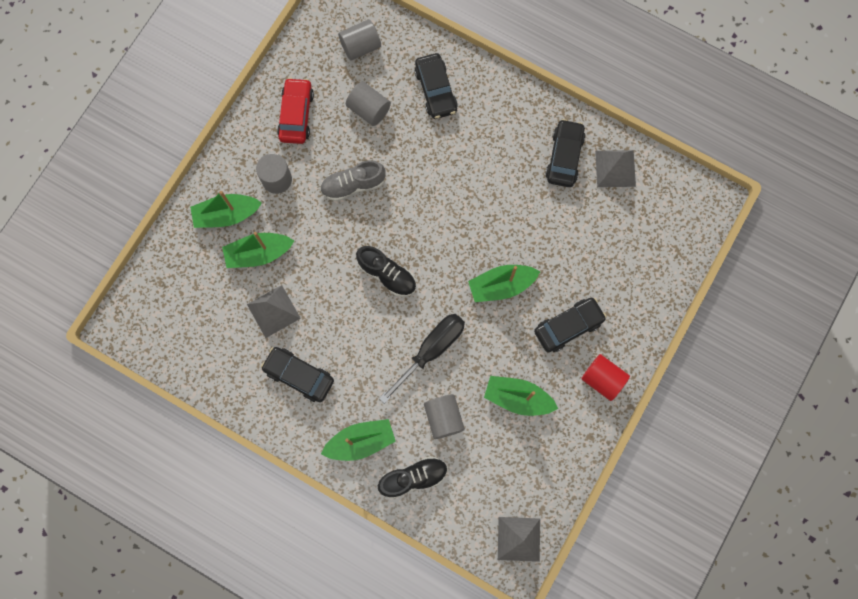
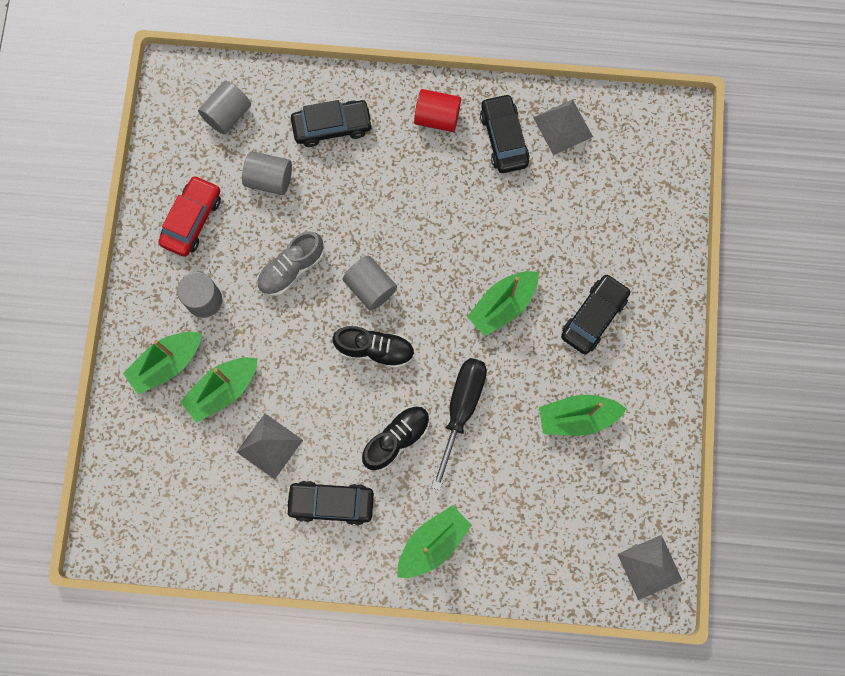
camera: 25 degrees left, 0 degrees up
(296, 115) = (192, 220): red car -> red car turned 45 degrees clockwise
(413, 478) = (507, 555): black shoe -> black shoe (396, 439)
(435, 90) = (332, 127): black car -> black car turned 60 degrees counterclockwise
(443, 418) = (509, 475): grey cylinder -> grey cylinder (370, 287)
(602, 379) = (655, 356): red cylinder -> red cylinder (437, 117)

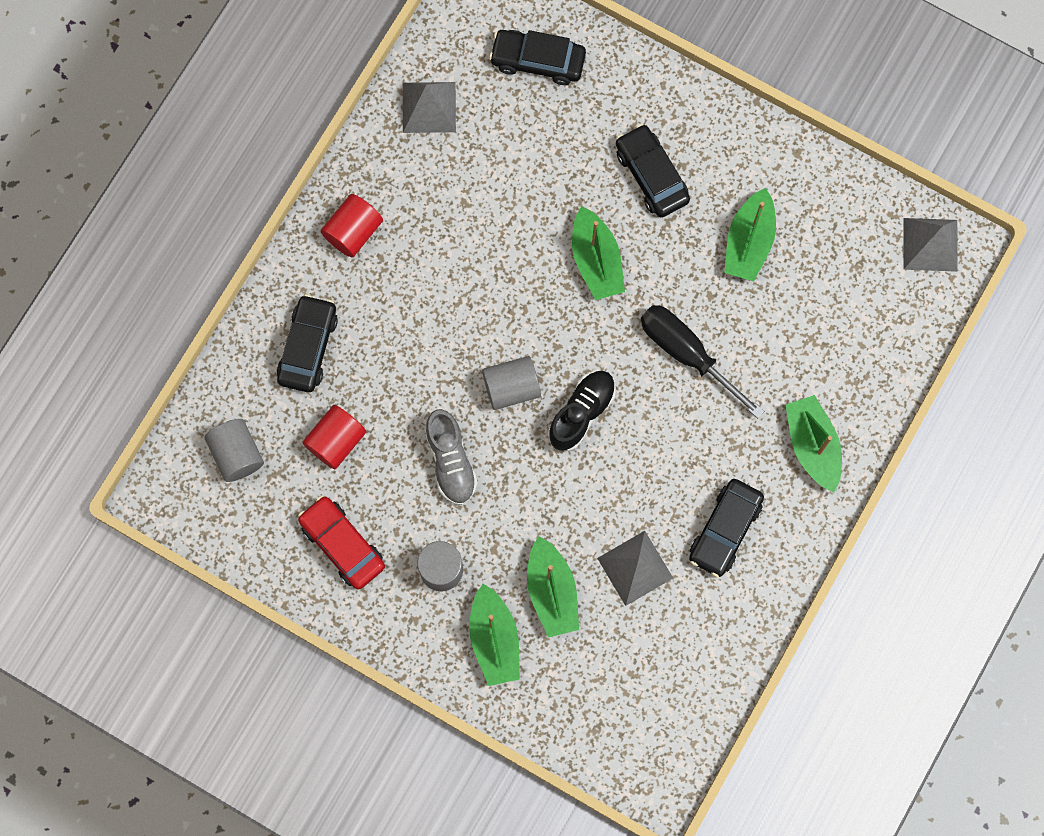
camera: 65 degrees left, 0 degrees up
(269, 179) = (336, 441): grey cylinder -> red cylinder
(396, 439) = (688, 433): black shoe -> none
(504, 138) = (411, 173): black car -> black car (538, 61)

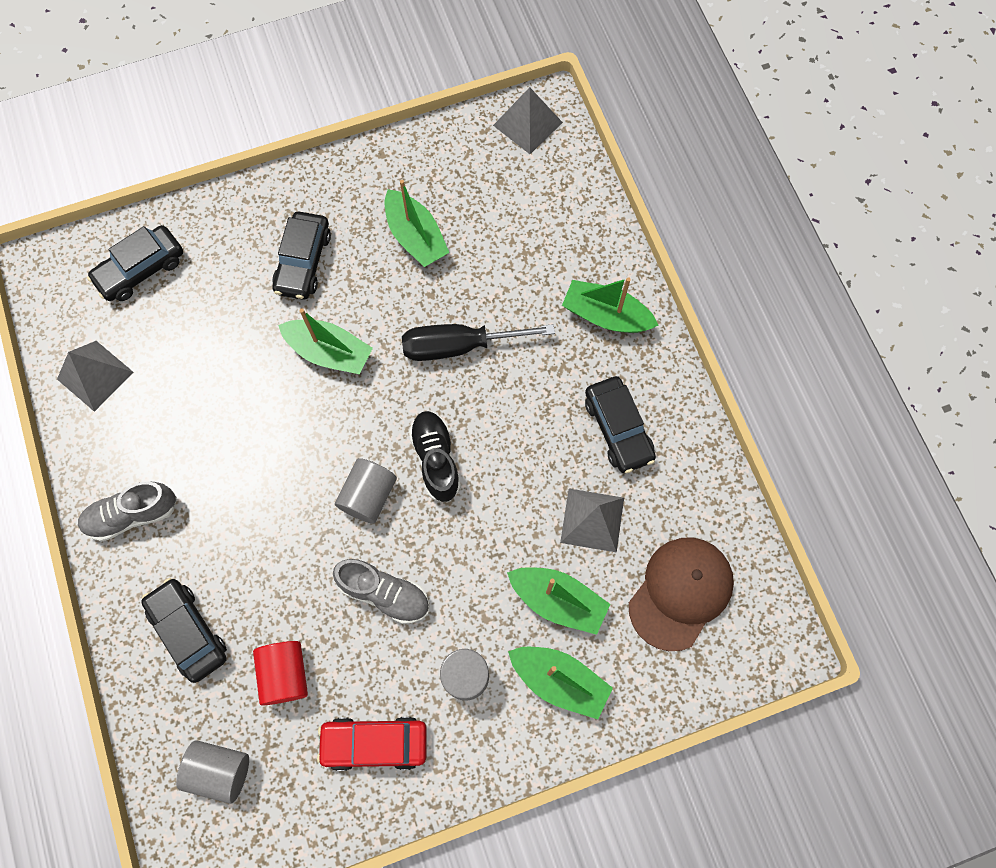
camera: 50 degrees left, 5 degrees down
(353, 231) = (132, 515): red cylinder -> grey shoe
(635, 678) = (680, 593): none -> brown cap
(651, 175) = (303, 262): black car -> black car turned 90 degrees counterclockwise

